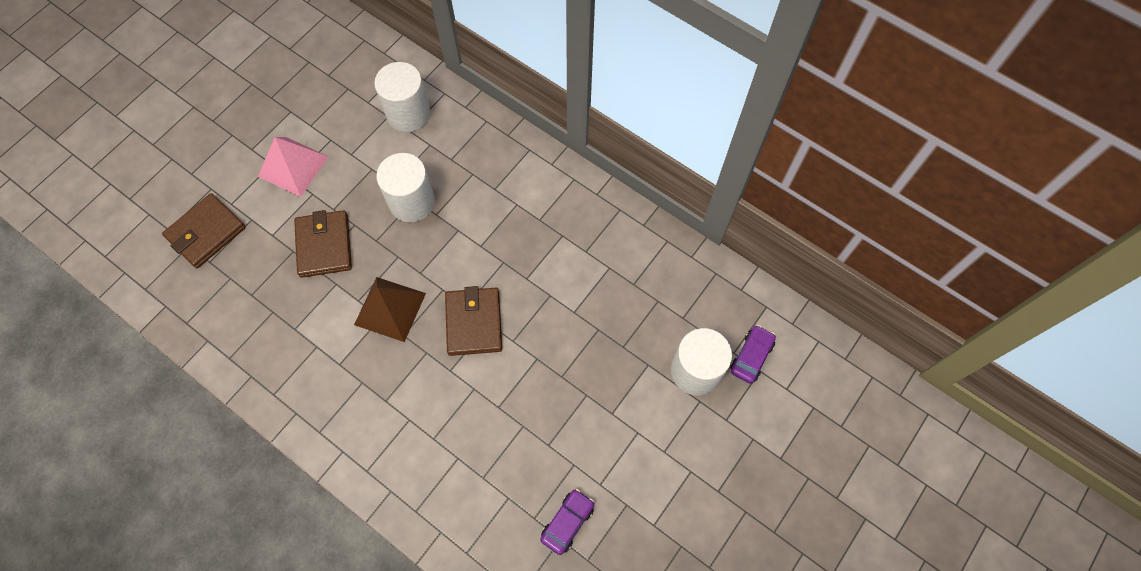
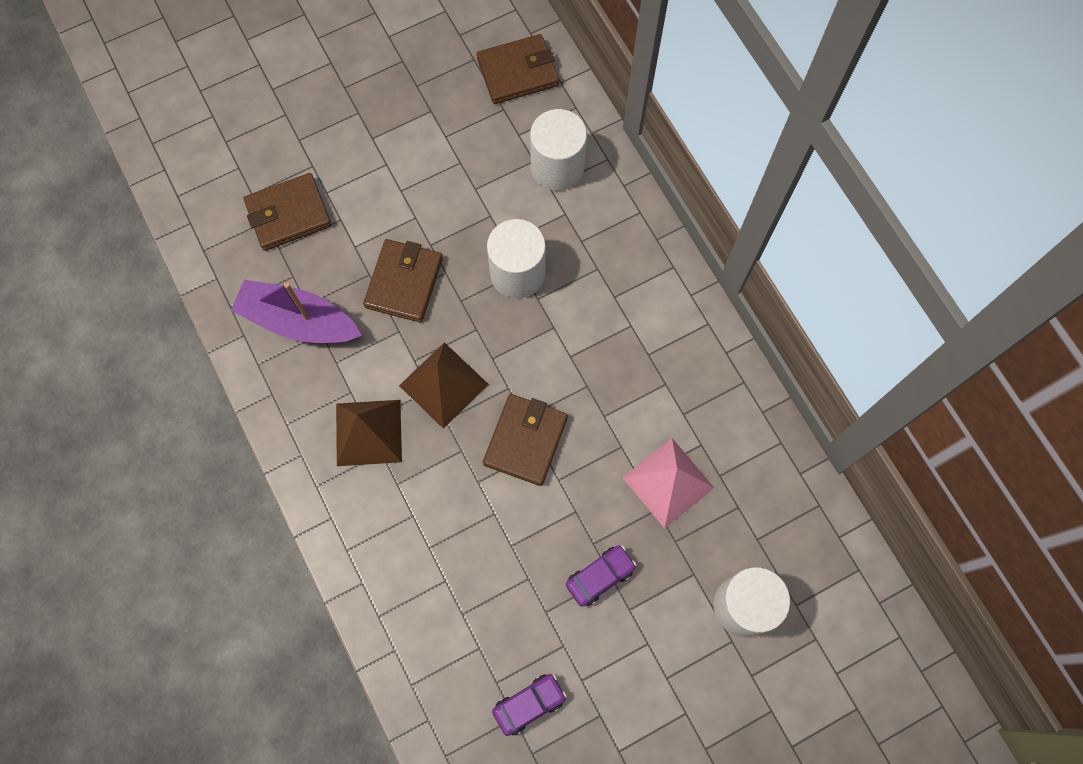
camera: 25 degrees right, 5 degrees up
(249, 310) = (298, 321): none -> purple boat
(293, 166) = (408, 177): pink pyramid -> pink pyramid (668, 482)
(345, 371) = (369, 432): none -> brown pyramid
(347, 58) = (518, 72): none -> brown wallet
(751, 357) = (813, 619): purple car -> purple car (600, 576)

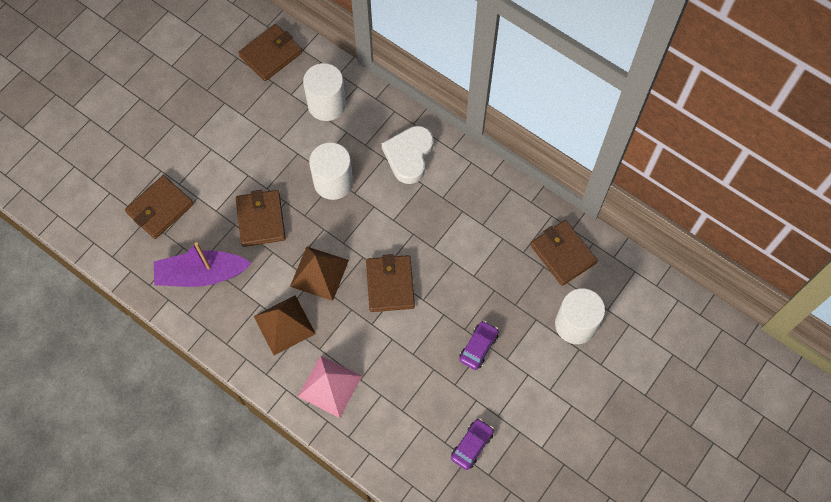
camera: 25 degrees left, 5 degrees down
(630, 280) = (409, 156): none -> white heart
(668, 482) = (493, 270): pink pyramid -> pink pyramid (330, 386)
(771, 502) = (563, 254): none -> brown wallet

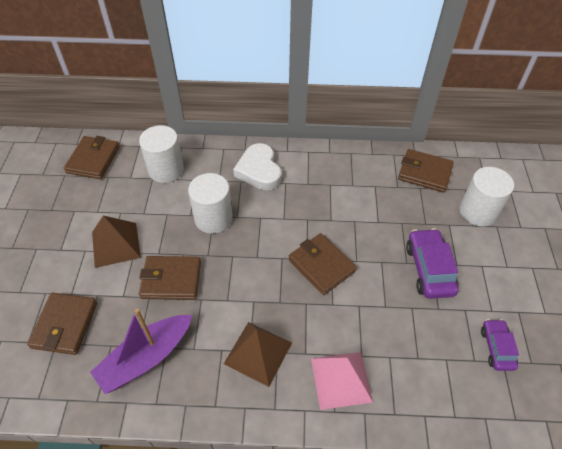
camera: 35 degrees left, 15 degrees down
(261, 219) = (171, 280): brown wallet -> brown wallet turned 45 degrees counterclockwise
(319, 273) = (255, 291): brown pyramid -> brown pyramid (116, 244)
(478, 347) = (429, 269): purple car -> purple car, size x1.60

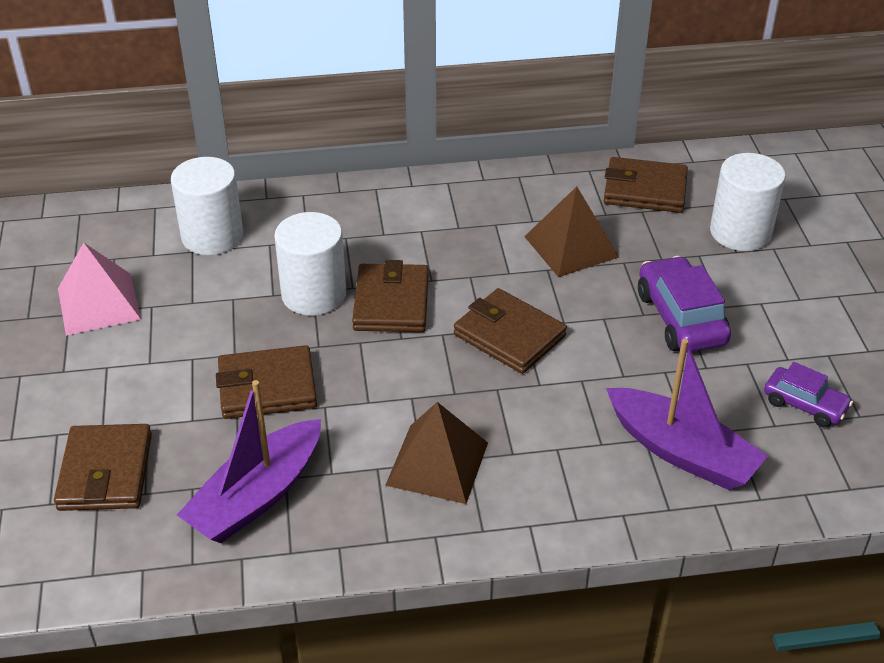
camera: 10 degrees left, 10 degrees down
(93, 160) = (79, 237): brown wallet -> brown wallet (391, 303)
(116, 244) = (158, 351): brown pyramid -> brown pyramid (571, 246)
(259, 170) = (372, 218): white heart -> none
(341, 379) = (577, 478): pink pyramid -> pink pyramid (99, 303)
(411, 371) = (682, 452): none -> purple boat
(497, 348) = (805, 405): purple car -> purple car turned 135 degrees clockwise

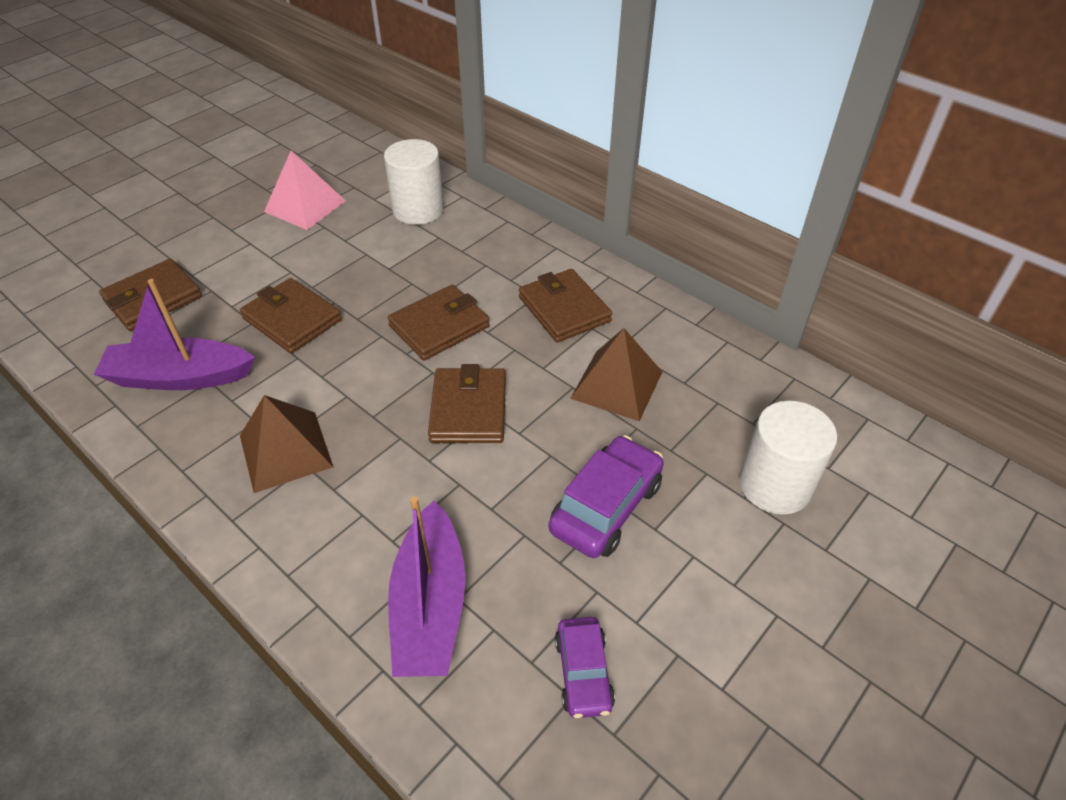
camera: 50 degrees right, 5 degrees up
(313, 294) = (408, 285): white cylinder -> none
(645, 190) = (747, 388): brown wallet -> brown wallet (564, 309)

